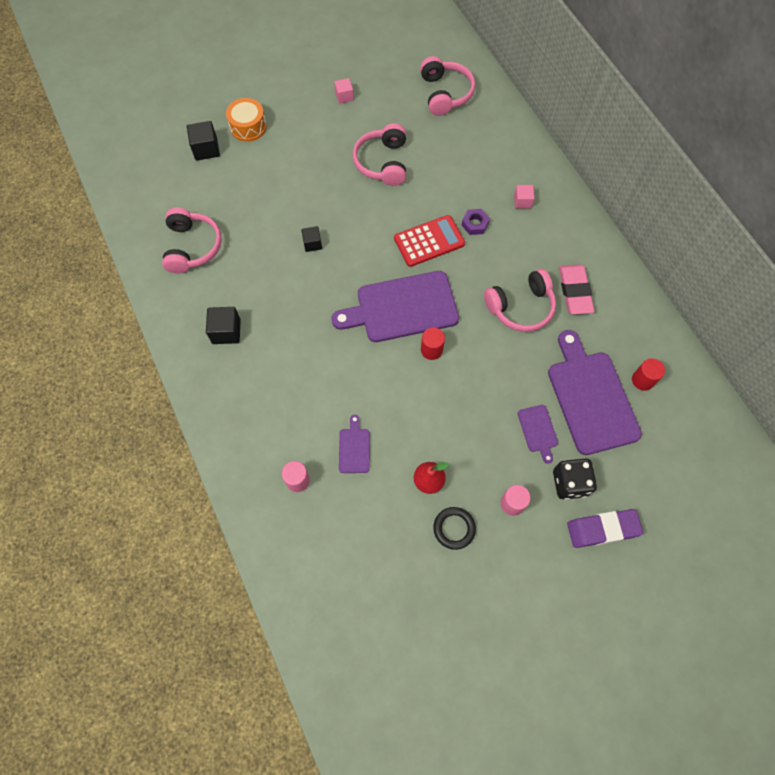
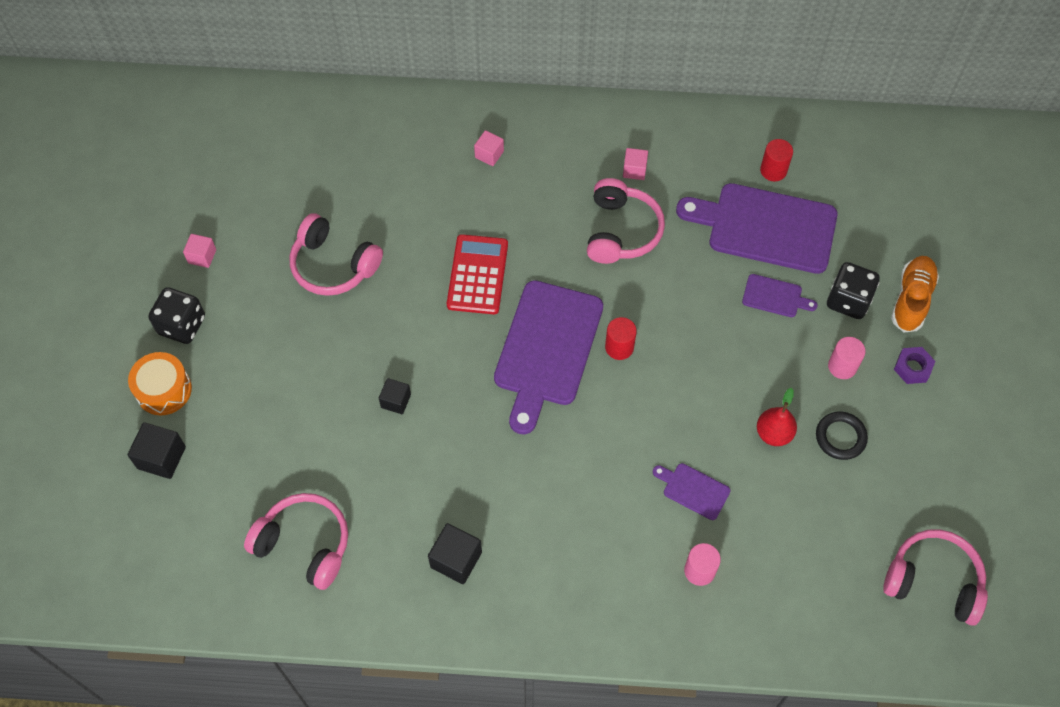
camera: 60 degrees left, 5 degrees down
(294, 112) = (182, 325): none -> black dice
(445, 93) = (282, 147): pink headphones -> pink headphones (933, 581)
(475, 224) = (486, 217): purple nut -> purple nut (912, 368)
(575, 291) = (634, 170): pink eraser -> pink cube
(603, 529) = (911, 299): purple eraser -> orange shoe

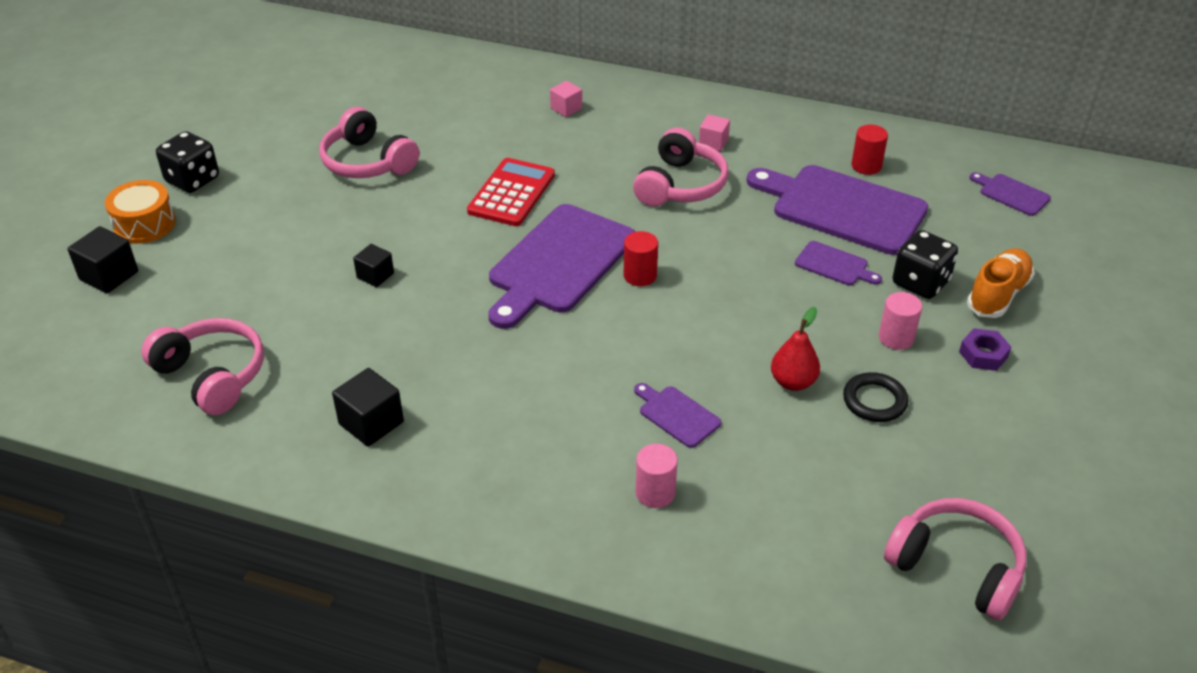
camera: 15 degrees right, 20 degrees down
(202, 256) = (243, 135): pink cube -> none
(901, 177) = (1011, 194): none -> purple cutting board

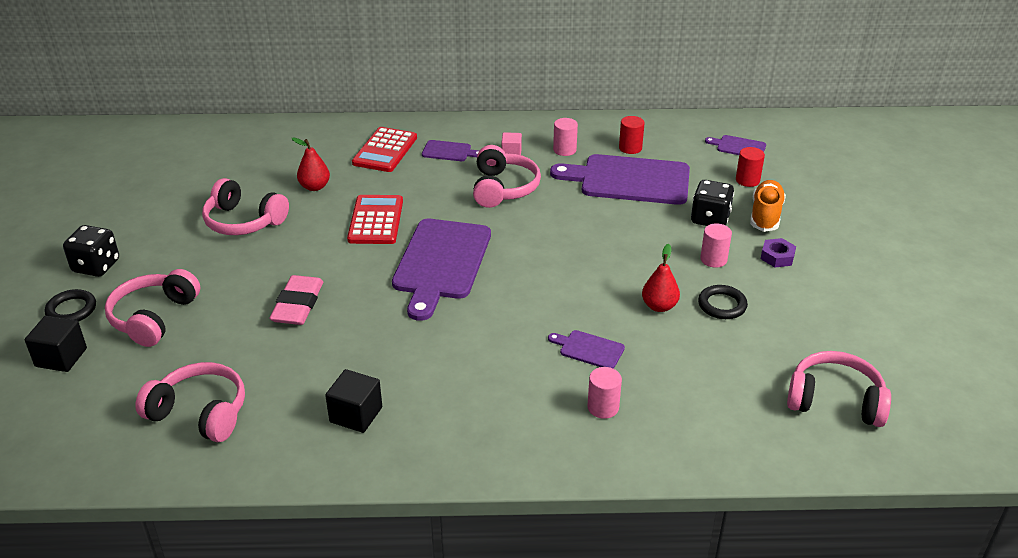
camera: 20 degrees left, 5 degrees down
(144, 224) = (71, 310): orange drum -> black ring
(220, 253) = (154, 317): none -> pink headphones
(375, 275) = (298, 305): black cube -> pink eraser
(464, 137) = (314, 187): none -> red pear
(566, 108) = (385, 150): pink cube -> red calculator
(640, 276) = (508, 258): red cylinder -> red cylinder (747, 180)
(781, 151) = (564, 150): none -> pink cylinder
(834, 265) = (644, 220): purple cutting board -> purple cutting board (449, 151)

